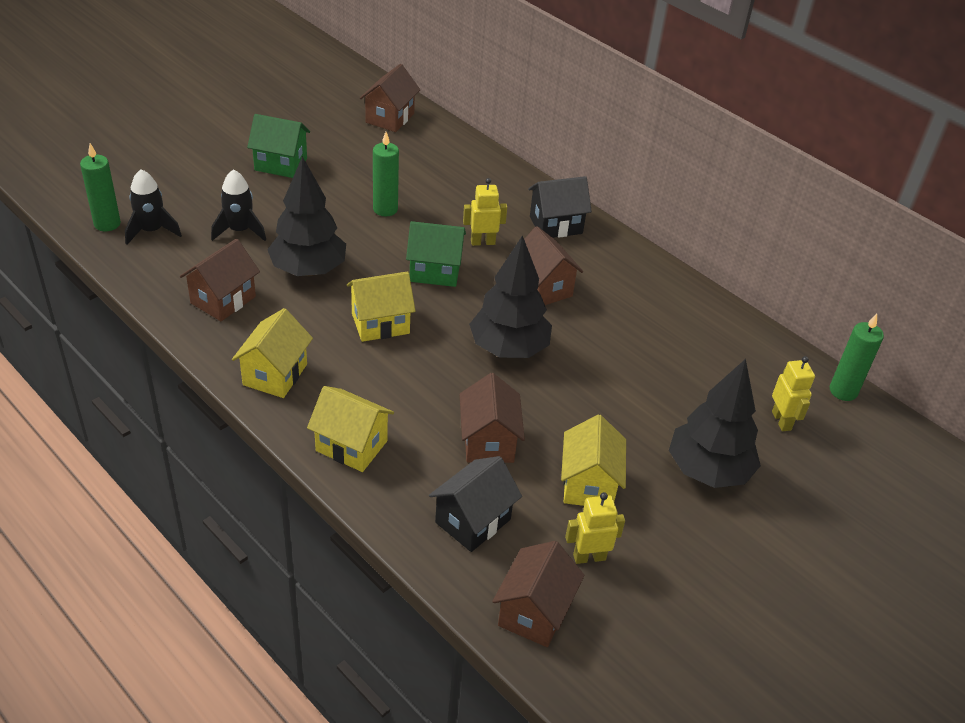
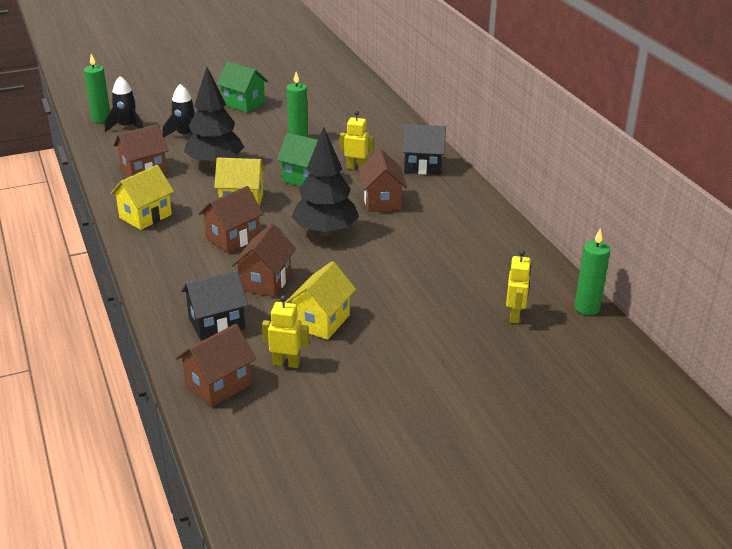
camera: 25 degrees right, 10 degrees down
(351, 446) = (165, 264): yellow house -> none
(390, 118) = (344, 88): brown house -> brown house (233, 238)
(708, 470) = (425, 333): black tree -> none

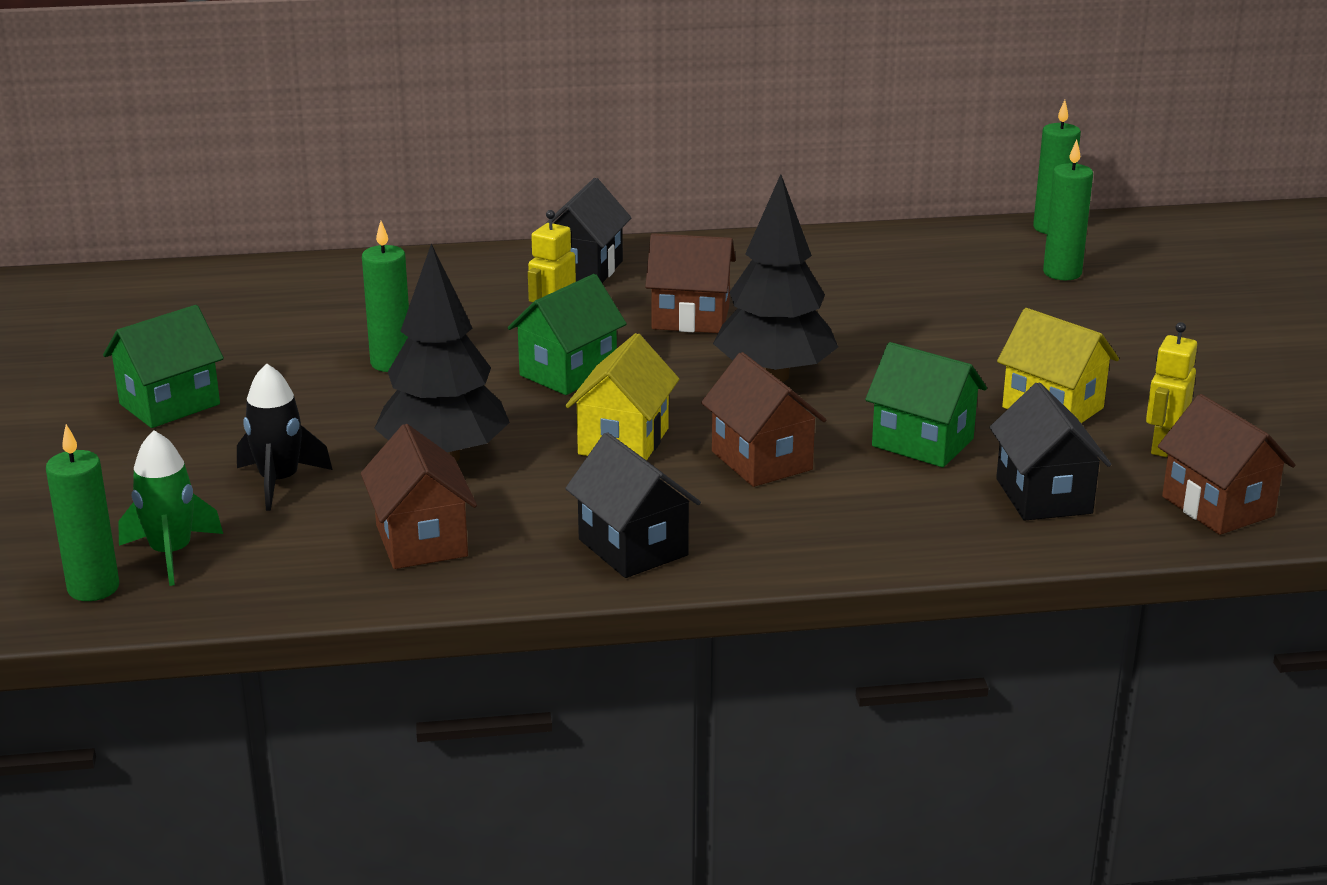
camera: 75 degrees left, 5 degrees down
(127, 127) = (171, 553): black rocket -> green rocket
(145, 216) = (633, 547): yellow house -> black house
(265, 282) = (922, 442): brown house -> green house
(515, 316) = (1062, 273): yellow robot -> green candle

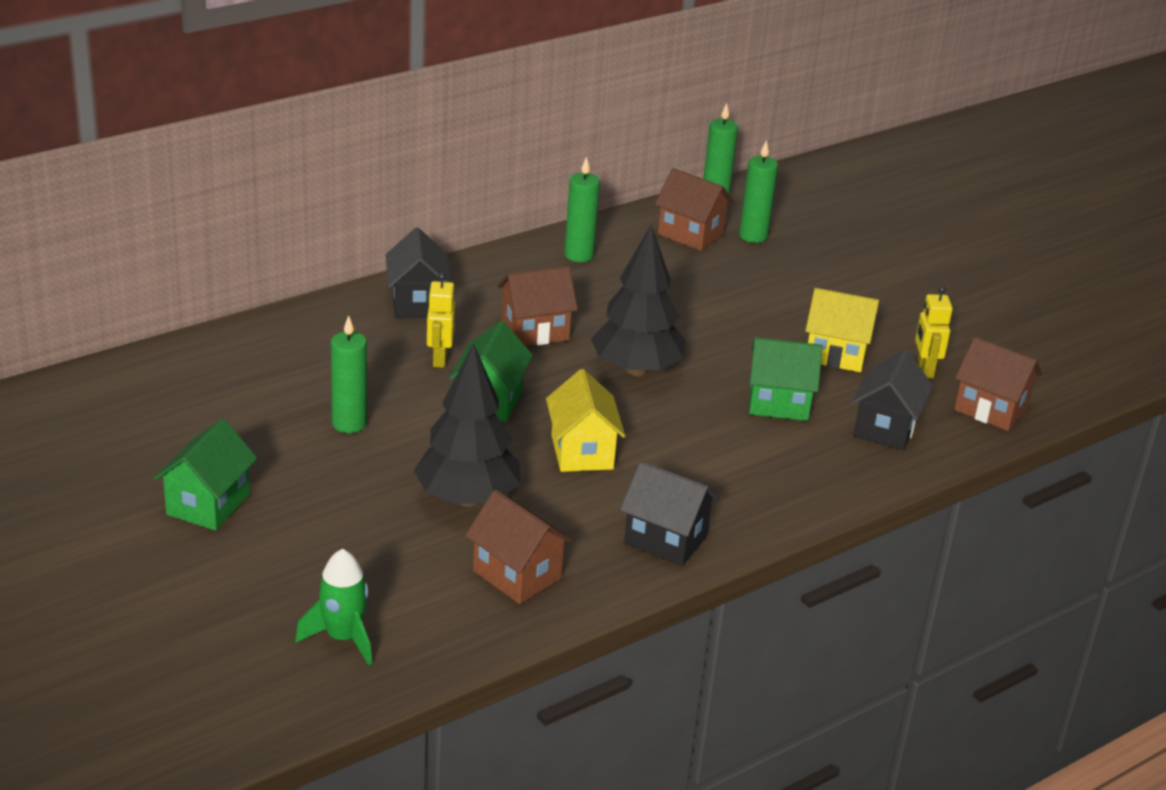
camera: 30 degrees left, 5 degrees up
(93, 588) = (313, 685): green candle -> green candle (579, 255)
(279, 482) = (364, 552): black rocket -> none
(761, 460) = (688, 445): brown house -> brown house (690, 234)
(1043, 496) = (886, 428): black house -> black house turned 60 degrees clockwise

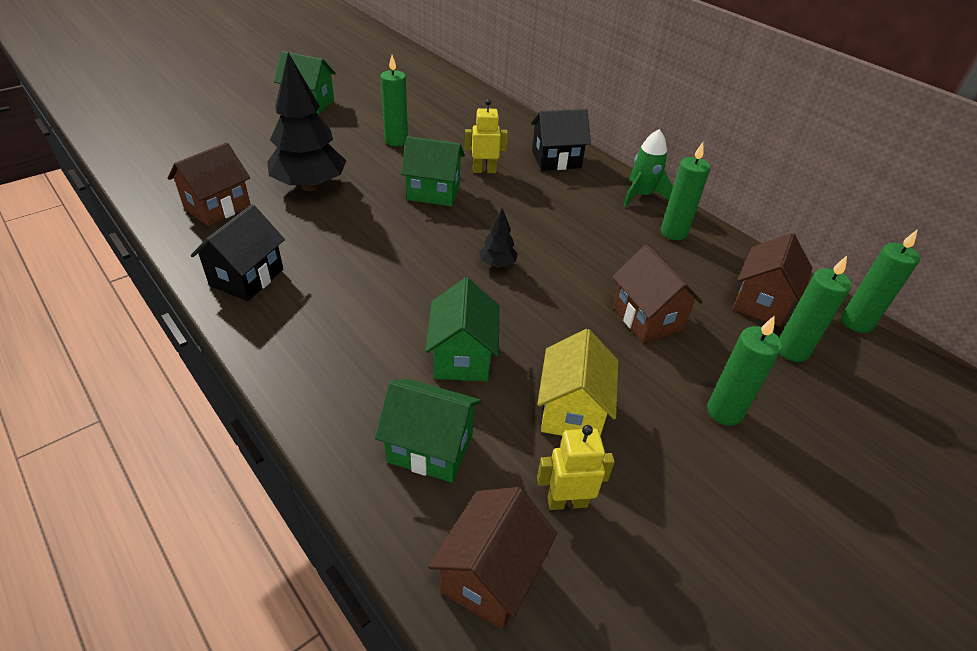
camera: 85 degrees right, 10 degrees up
(343, 638) = (171, 148): green rocket -> green rocket (641, 195)
(535, 331) = (539, 211): brown house -> brown house (647, 318)
(582, 452) = (369, 235): yellow house -> none
(636, 370) = (497, 264): black tree -> black tree, size x0.45
(826, 284) = (724, 412): none -> green candle
(886, 428) = (430, 448): black house -> green house

